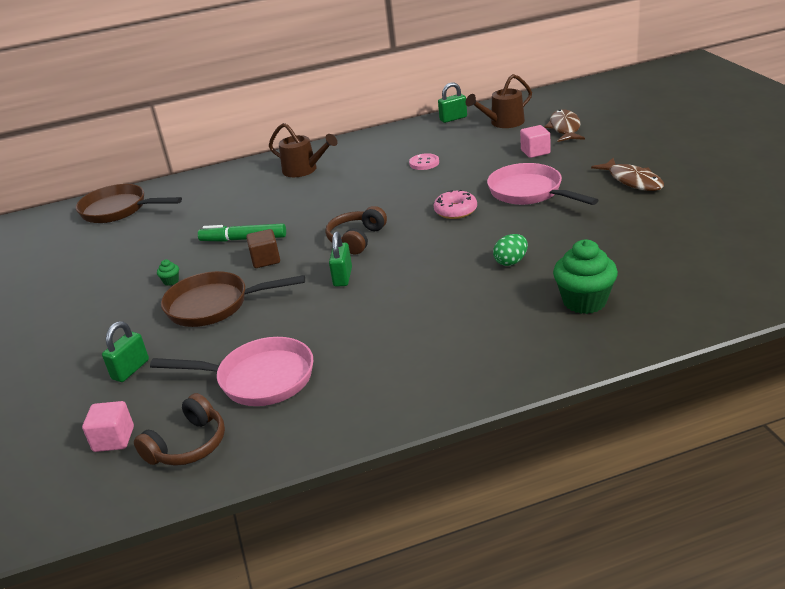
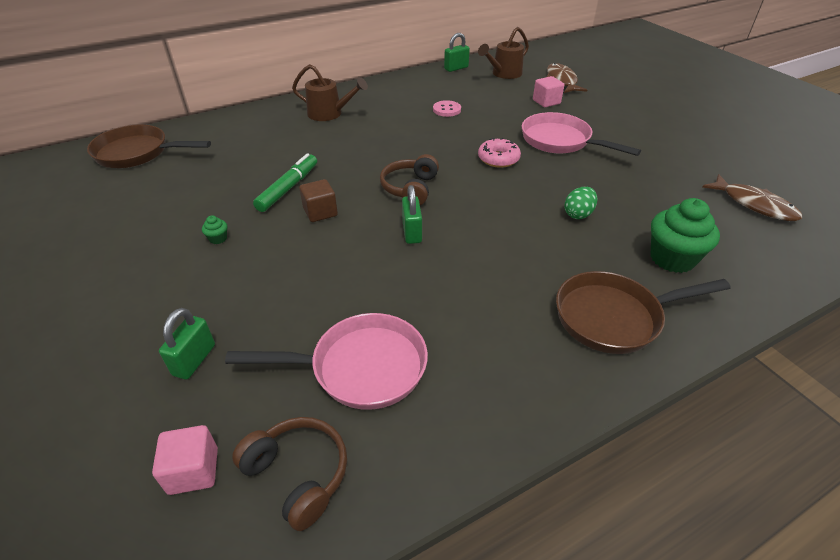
camera: 15 degrees left, 10 degrees up
(188, 445) = (298, 474): brown headphones -> brown headphones turned 75 degrees counterclockwise
(214, 305) = (278, 268): brown pan -> brown pan (614, 317)
(243, 239) = (288, 188): green marker -> green marker turned 120 degrees clockwise
(632, 181) = (648, 131): brown fish -> brown fish (754, 205)

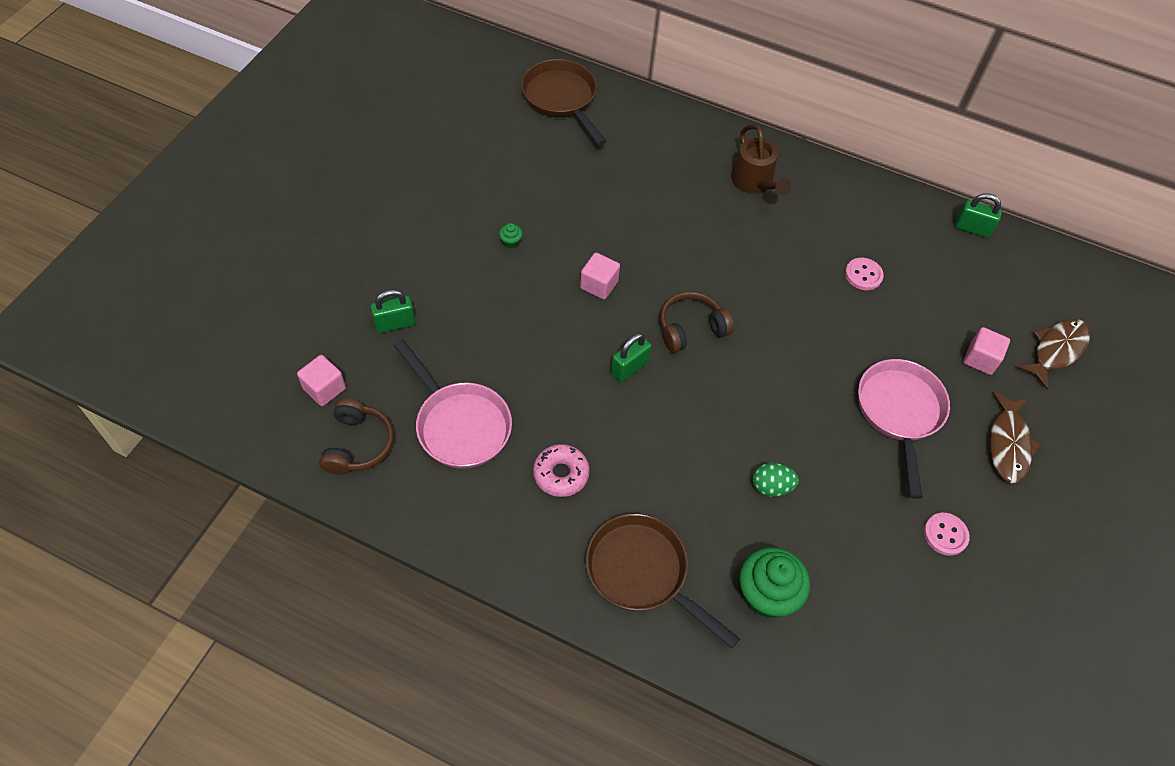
camera: 50 degrees right, 15 degrees up
(288, 188) = (610, 239): green marker -> none
(320, 212) = (599, 285): brown cube -> pink cube
(498, 159) = (808, 373): pink donut -> pink donut (561, 474)
(503, 74) = (1009, 282): brown watering can -> none
(664, 164) = (945, 534): none -> pink button
(754, 205) = (938, 650): brown fish -> brown fish (1008, 444)

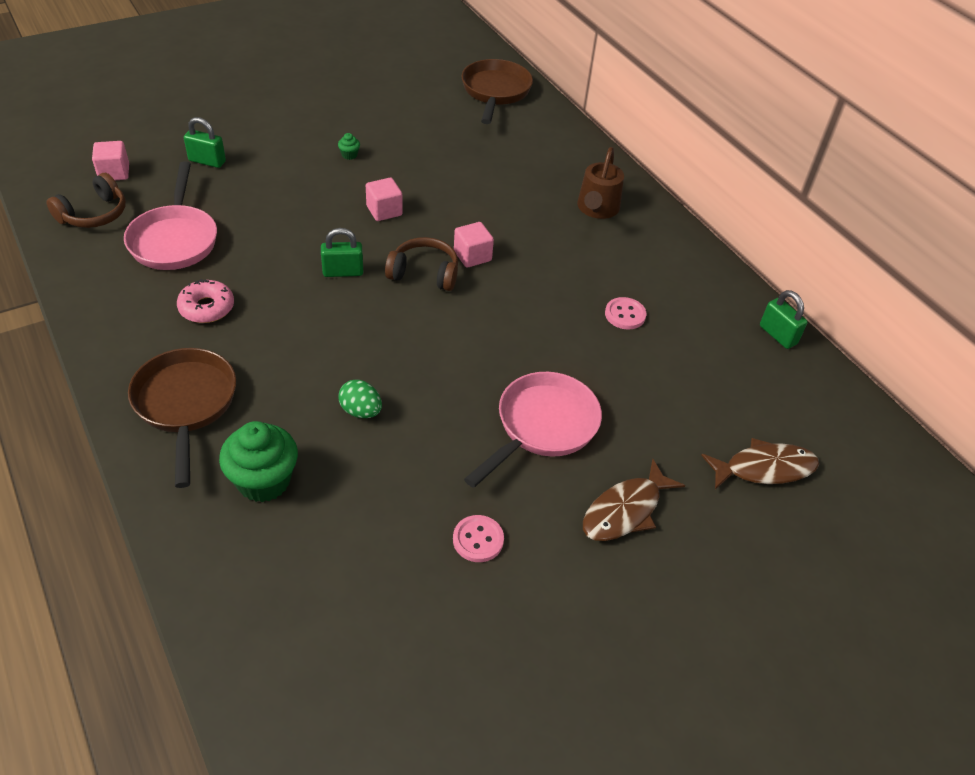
camera: 35 degrees right, 10 degrees down
(980, 359) = (672, 432): pink cube -> pink cube (472, 256)

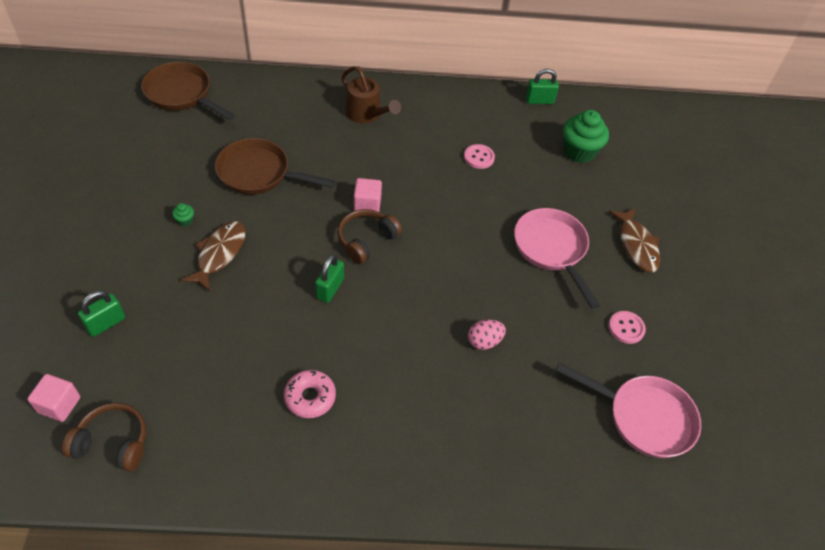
camera: 60 degrees left, 5 degrees up
(94, 214) = (113, 443): brown headphones -> brown headphones turned 60 degrees counterclockwise
(175, 239) = (202, 389): pink pan -> pink pan (643, 417)
(186, 405) = (414, 453): brown pan -> brown pan (259, 174)
(264, 481) = (519, 429): green cupcake -> green cupcake (579, 152)
(361, 411) = (484, 341): green egg -> pink egg
(384, 211) = (276, 231): pink cube -> none
(764, 468) = (636, 167): brown fish -> brown fish (219, 254)

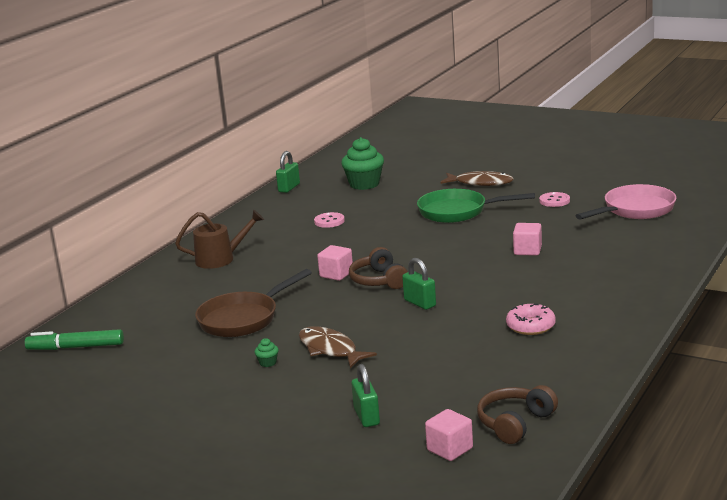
camera: 55 degrees left, 30 degrees down
(182, 95) = (76, 347): brown pan -> green marker
(484, 341) = (527, 250): pink egg -> pink cube
(552, 250) = (458, 212): pink pan -> green pan

